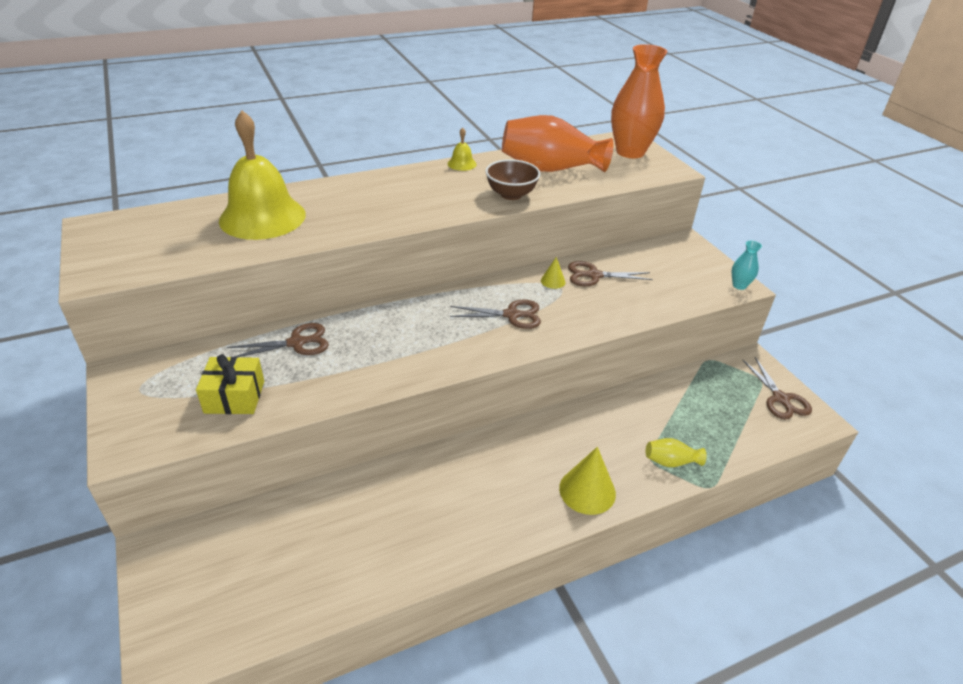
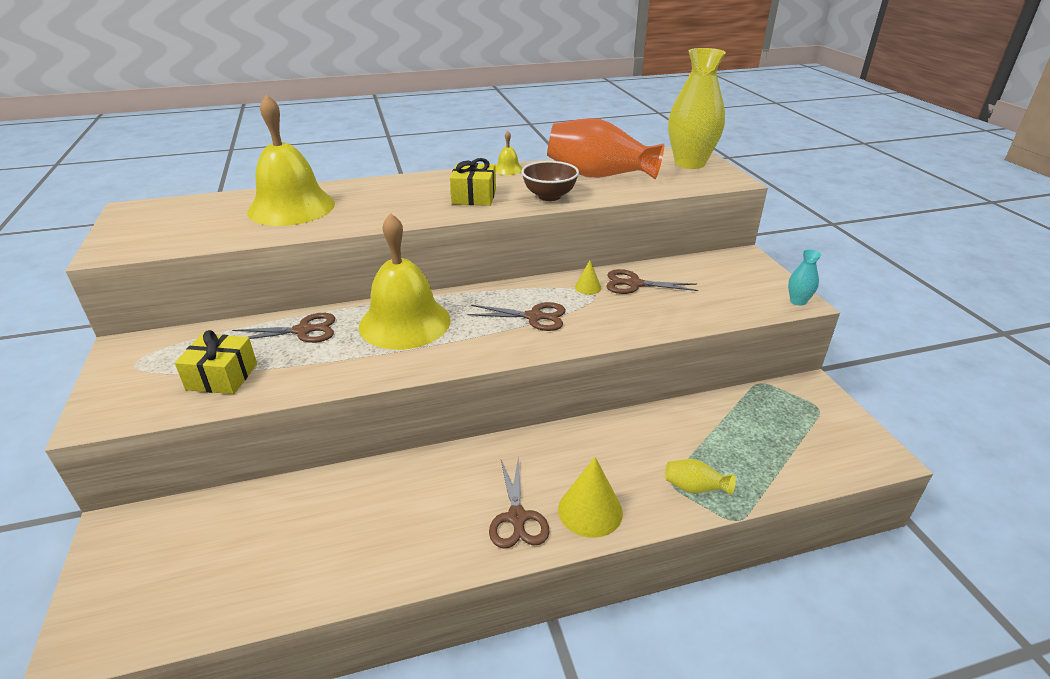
camera: 10 degrees right, 5 degrees down
(392, 328) = (405, 322): none -> yellow bell
(439, 197) = (474, 197): none -> yellow gift
(630, 152) = (689, 163): orange vase -> yellow vase
(781, 399) = (840, 430): brown scissors -> brown scissors (517, 518)

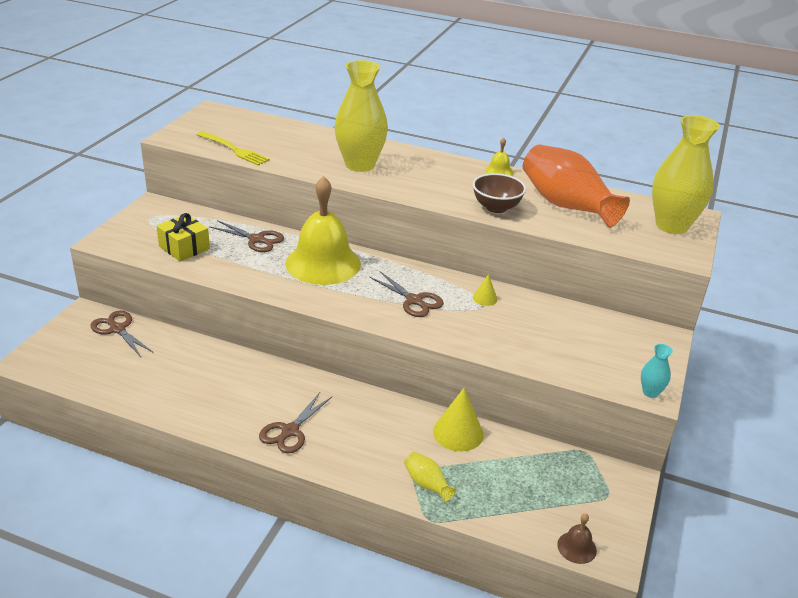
camera: 35 degrees right, 0 degrees up
(211, 237) = (234, 149): none -> yellow fork
(291, 207) = (305, 145): yellow bell -> none
(375, 205) = (360, 165): none -> yellow vase
(474, 197) = (438, 185): yellow gift -> none
(590, 510) = (339, 454): yellow cone -> yellow cone (458, 433)
(634, 284) = (526, 313): brown scissors -> brown scissors (117, 329)
(857, 465) = (576, 547): none -> brown bell

